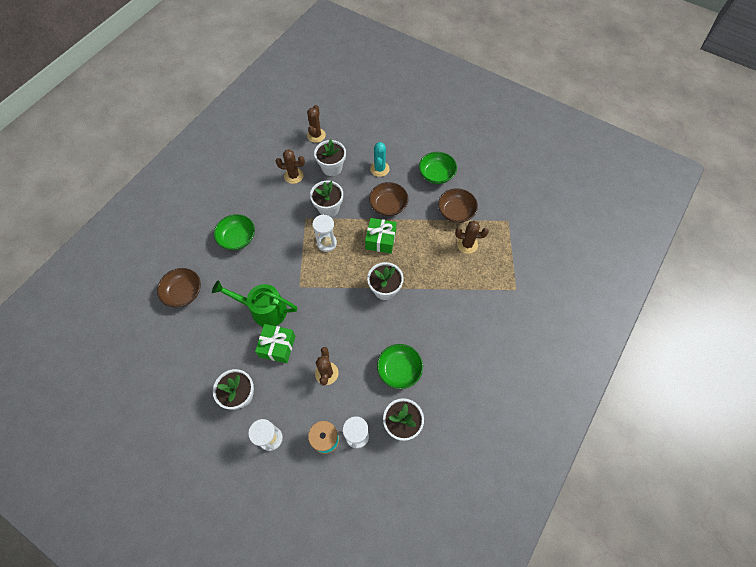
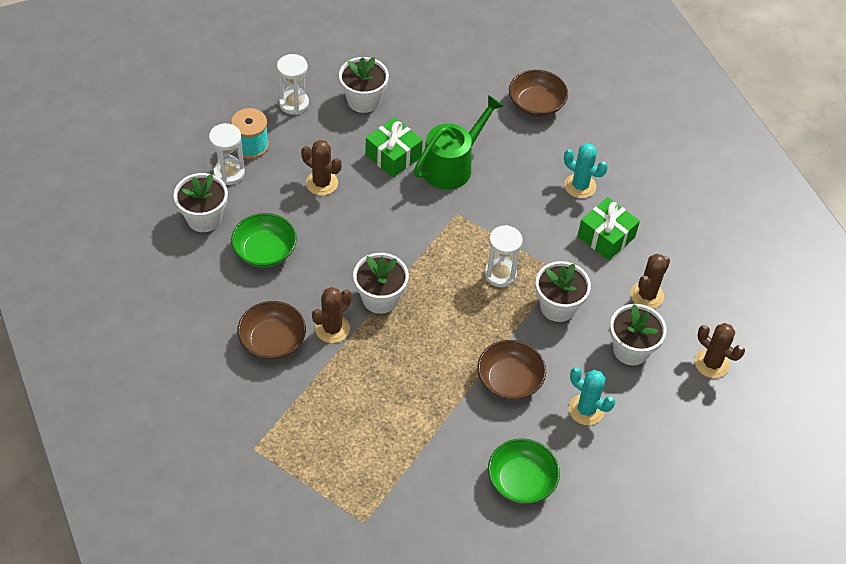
camera: 120 degrees right, 10 degrees down
(237, 238) = (580, 186): green bowl -> turquoise cactus
(380, 240) = (458, 337): green gift -> green gift (606, 237)
(456, 212) = (433, 461): brown bowl -> brown bowl (272, 341)
(467, 244) = (368, 437): brown cactus -> brown cactus (332, 328)

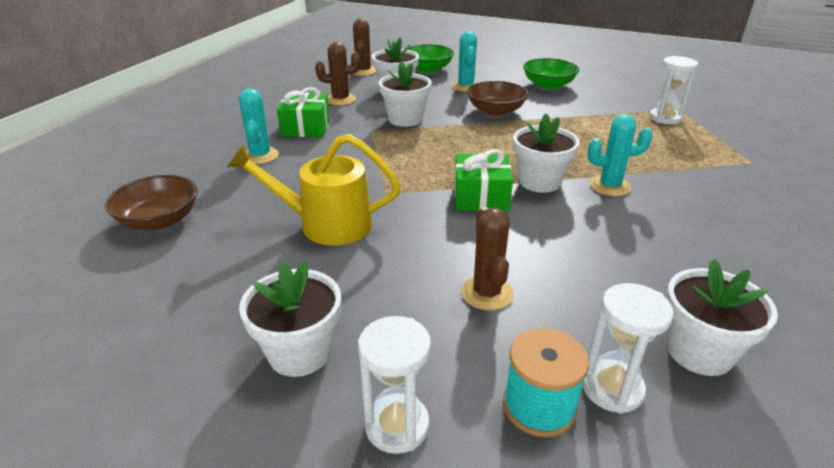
camera: 130 degrees left, 20 degrees down
(265, 251) = (632, 271): green bowl -> green bowl (428, 69)
(272, 341) = (683, 205): brown bowl -> none
(332, 328) = (609, 186): brown cactus -> turquoise cactus
(393, 156) = (367, 267): green gift -> green gift (481, 197)
(452, 165) = (325, 224): green watering can -> yellow watering can
(500, 274) = (416, 148): white hourglass -> white hourglass (665, 118)

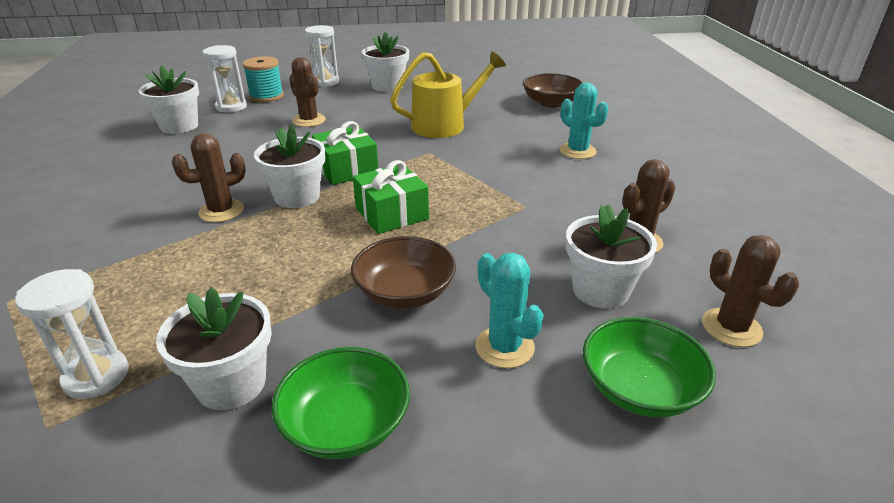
camera: 150 degrees right, 0 degrees up
(305, 127) = (596, 188): green gift -> green gift (391, 213)
(405, 119) = (510, 234): white flower pot -> white flower pot (231, 384)
(609, 186) = (221, 211): turquoise cactus -> brown cactus

